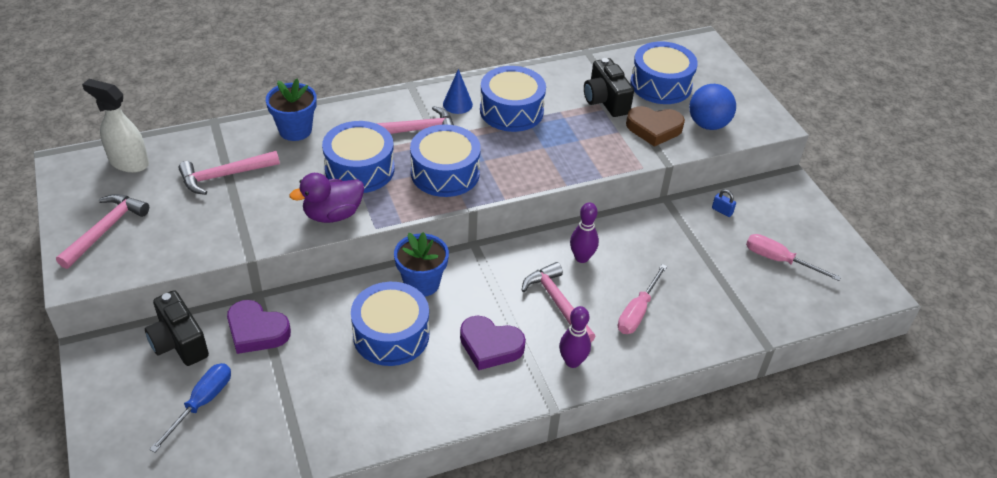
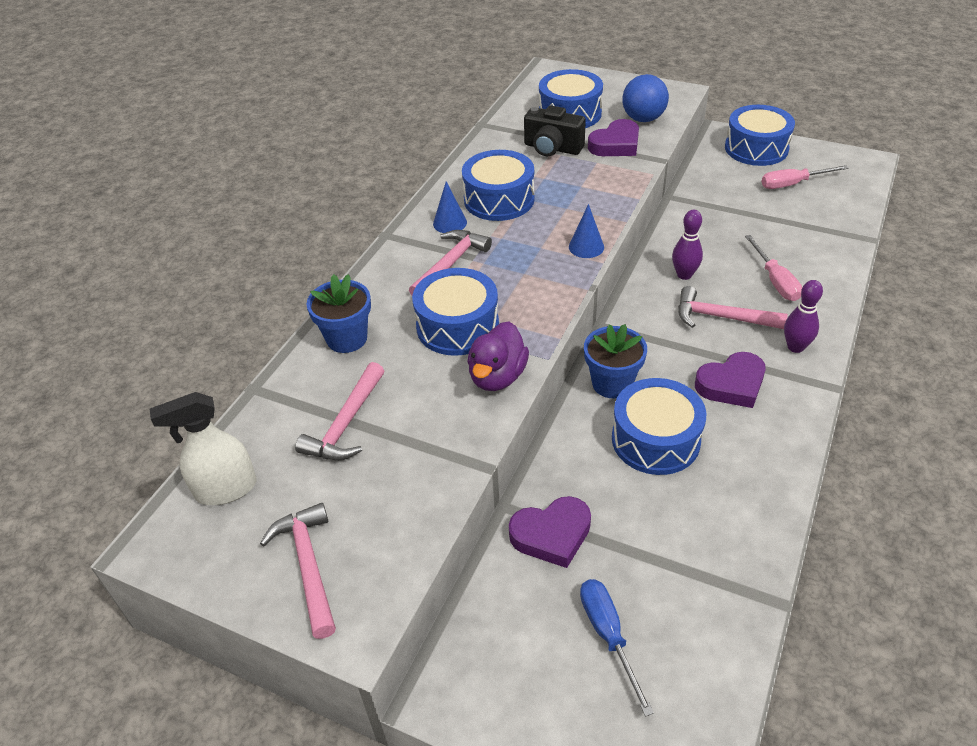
camera: 40 degrees left, 0 degrees up
(179, 342) = (503, 608): black camera -> none
(445, 173) = (529, 278): blue drum -> blue drum (756, 148)
(512, 181) = (586, 247): none -> blue cone
(654, 129) = (616, 144): brown heart -> purple heart
(722, 211) = (713, 178): blue padlock -> none

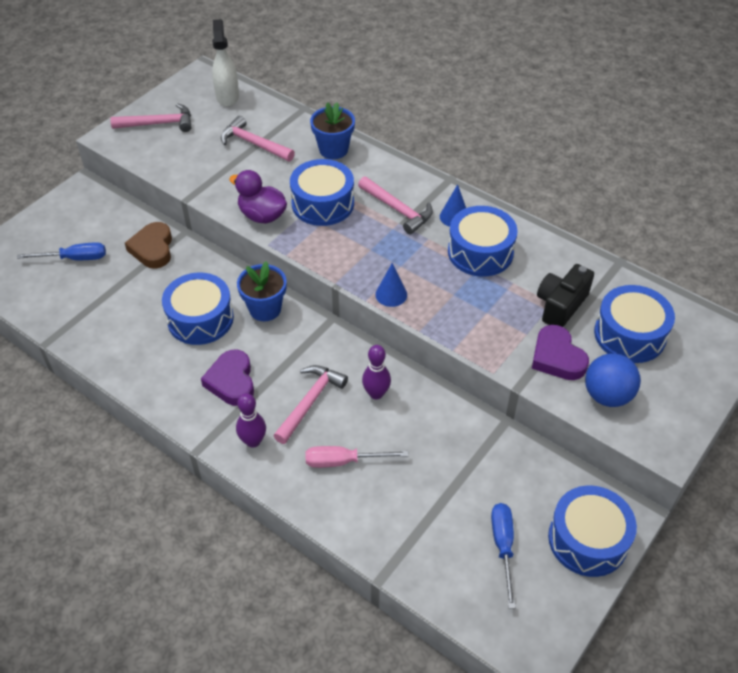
camera: 100 degrees right, 5 degrees up
(552, 535) = (153, 249): purple heart -> brown heart
(792, 184) = (503, 547): pink screwdriver -> blue screwdriver

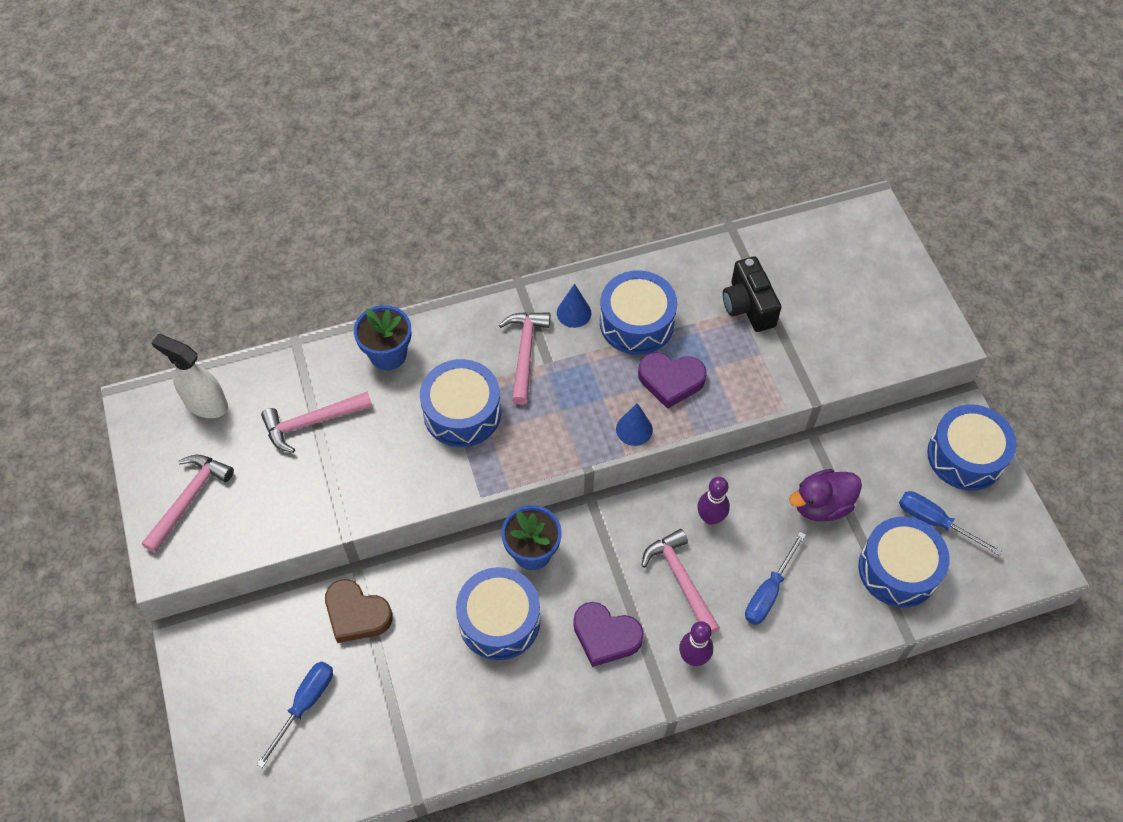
camera: 55 degrees left, 10 degrees up
(262, 215) = (434, 478): purple duck -> purple duck (821, 505)
(343, 461) = (768, 592): pink screwdriver -> blue screwdriver
(397, 209) = (525, 353): pink hammer -> pink hammer turned 75 degrees counterclockwise
(557, 357) = (803, 349): purple heart -> purple heart (671, 380)
(607, 395) = (868, 342): blue ball -> none
(629, 335) = (816, 280): blue drum -> blue drum (898, 569)

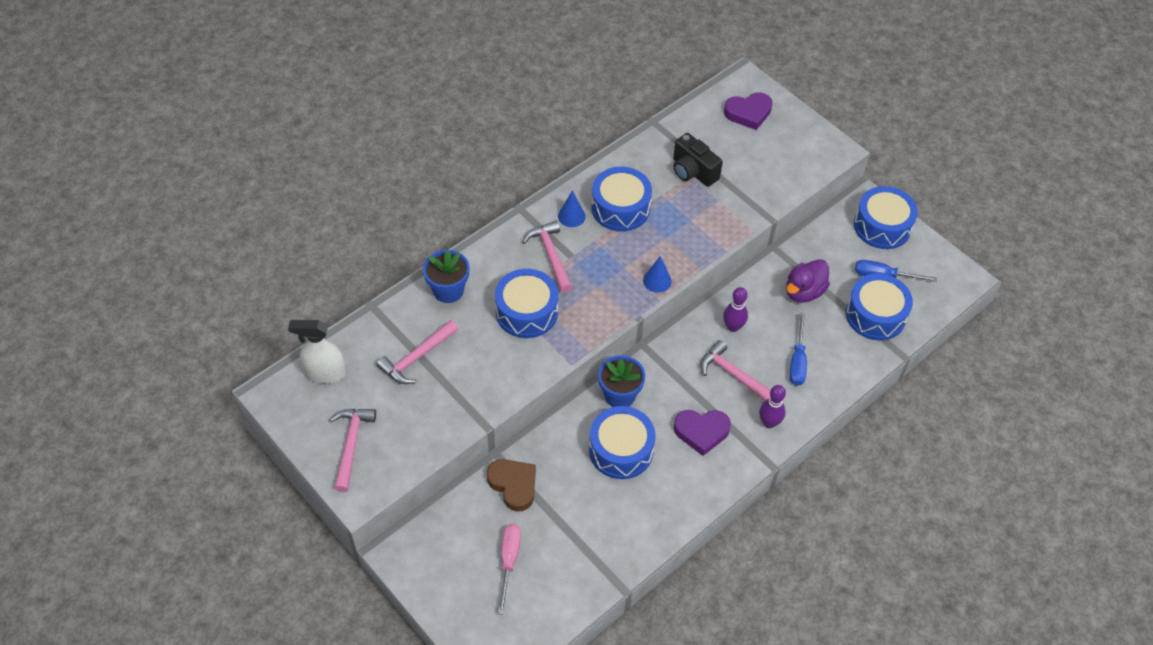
camera: 25 degrees left, 5 degrees down
(305, 704) = (509, 561): blue screwdriver -> pink screwdriver
(356, 614) = (513, 485): brown heart -> brown heart turned 135 degrees counterclockwise
(671, 380) = (665, 239): purple heart -> purple heart (748, 113)

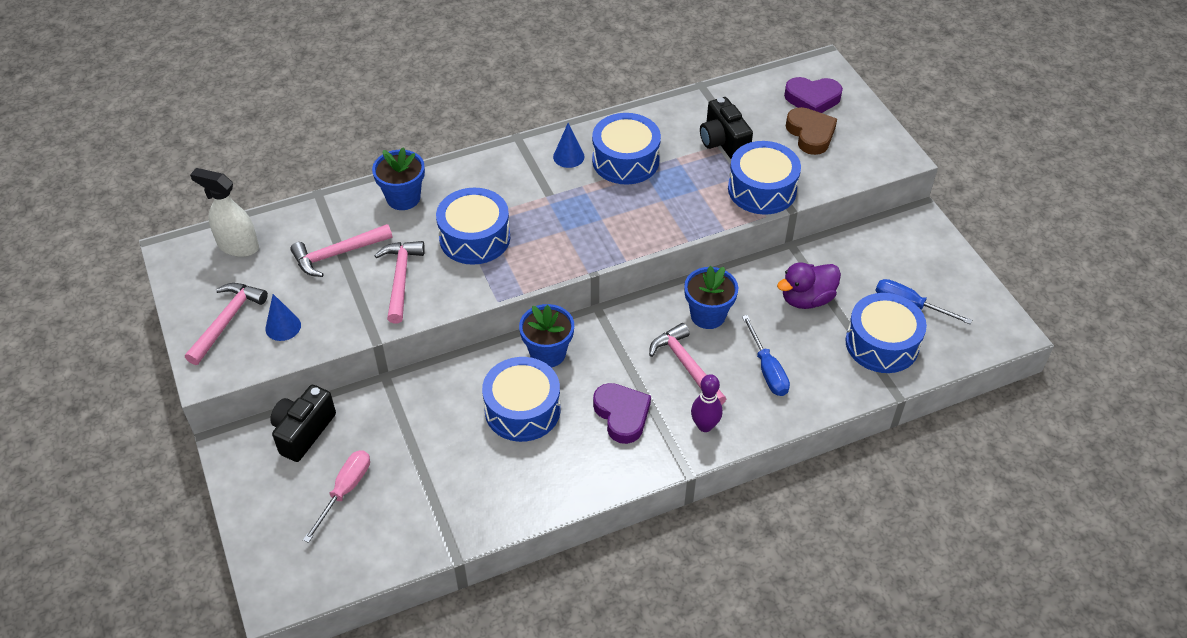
camera: 20 degrees right, 5 degrees down
(450, 521) = (303, 432): none -> black camera
(513, 485) = (388, 414): brown heart -> brown heart (810, 134)
(551, 255) = (527, 189): pink hammer -> pink hammer (400, 279)
(657, 280) = (632, 240): blue cone -> blue cone (283, 327)
(701, 432) = (622, 415): purple heart -> purple heart turned 135 degrees counterclockwise
(733, 327) = (708, 315): purple bowling pin -> blue flower pot
(797, 361) = (767, 369): blue screwdriver -> blue screwdriver turned 45 degrees counterclockwise
(882, 226) = (929, 253): blue drum -> blue drum (762, 189)

